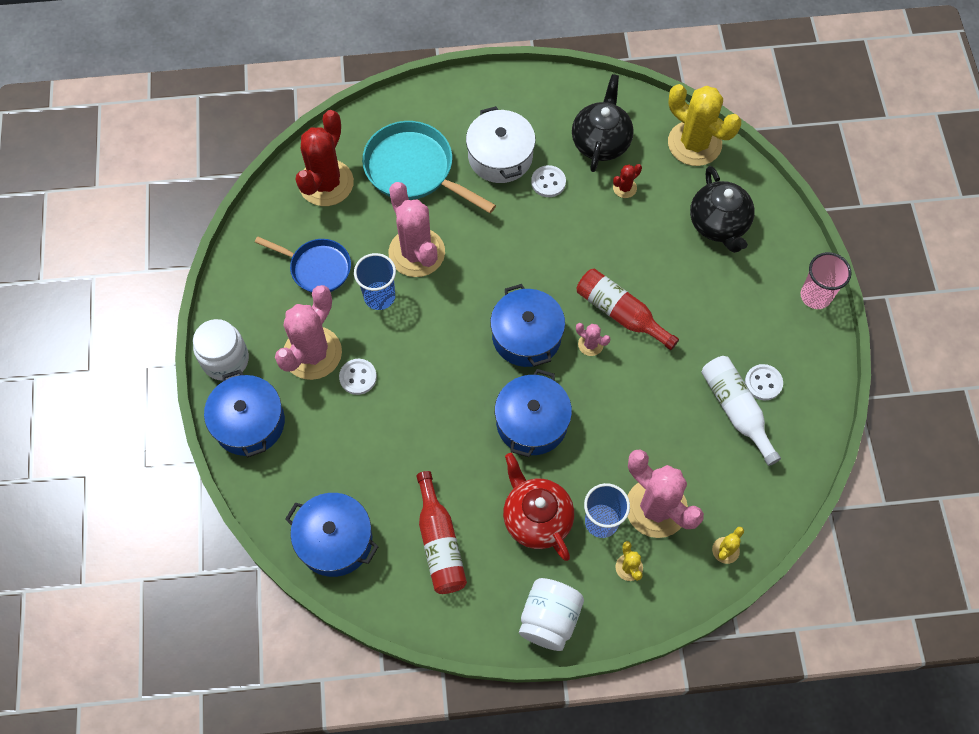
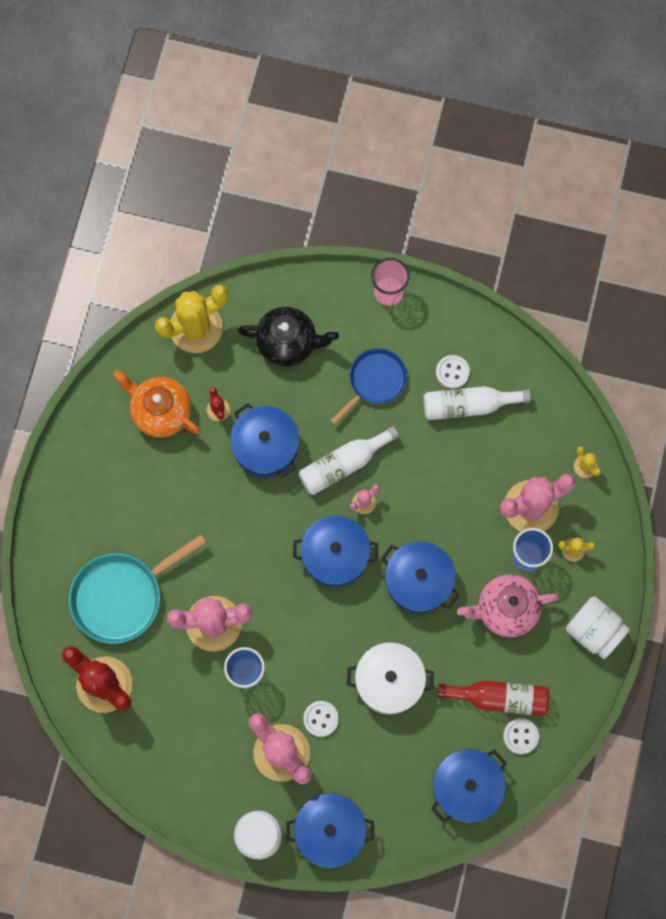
camera: 70 degrees left, 10 degrees up
(317, 268) = (194, 722): blue pan -> blue pan (374, 381)
(500, 156) = (139, 510): white pot -> white pot (389, 681)
(536, 518) = (505, 609): red teapot -> pink teapot
(548, 182) = (185, 476): white button -> white button (520, 736)
(601, 142) = (160, 411): black teapot -> orange teapot
(607, 239) = (266, 446): none -> blue pot
(620, 313) = (343, 464): red bottle -> white bottle

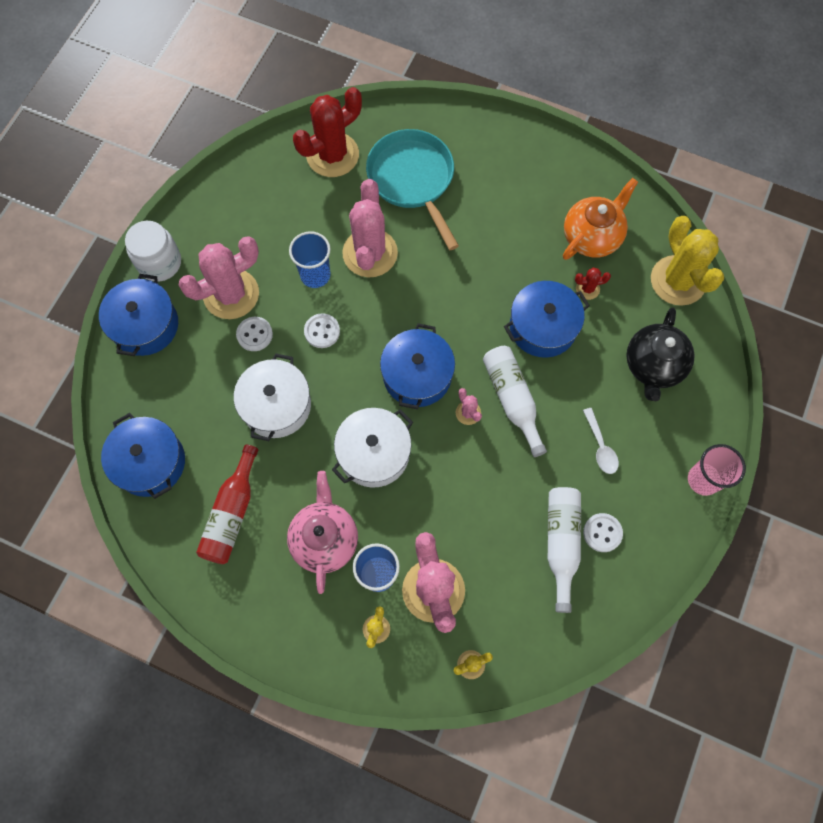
camera: 100 degrees right, 5 degrees down
(374, 381) = (600, 447): blue pan -> white spoon
(418, 581) = (374, 453): blue pot -> white pot
(520, 736) = (186, 528): white button -> white button (322, 331)
(594, 630) = (280, 633): white jar -> none

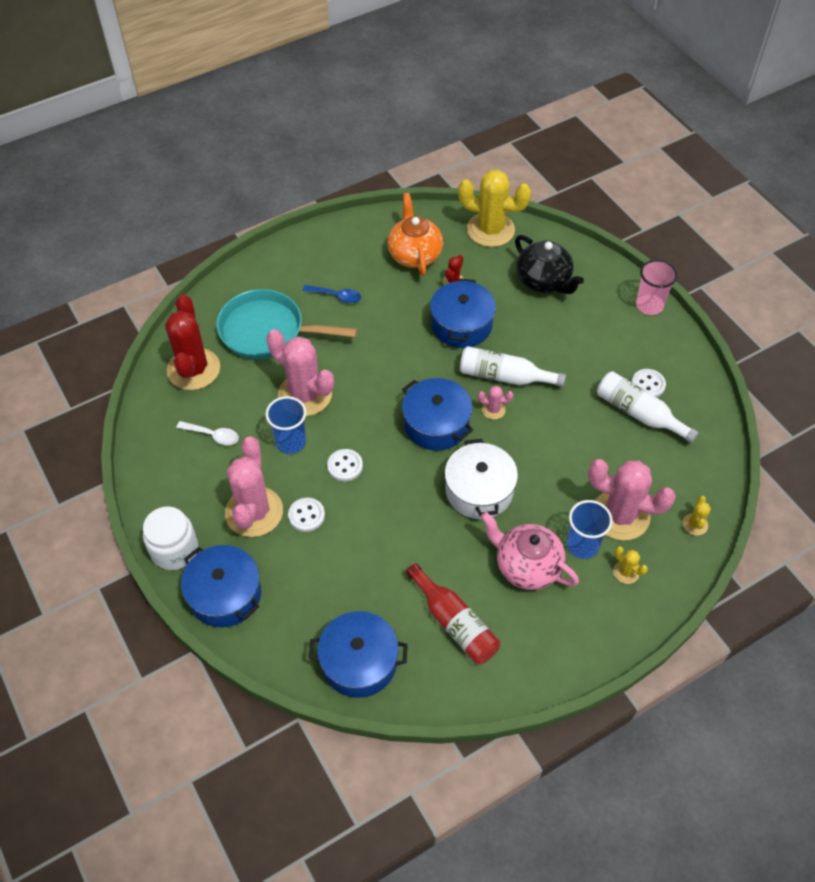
camera: 55 degrees left, 15 degrees down
(276, 405) = (383, 535): white pot -> none
(492, 206) = (336, 296): none -> blue spoon
(600, 447) = (582, 347): white spoon -> white spoon (213, 435)

